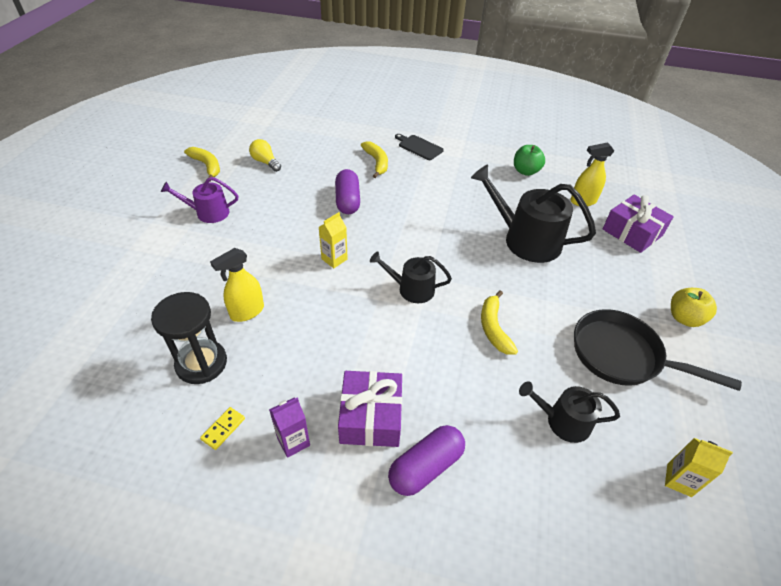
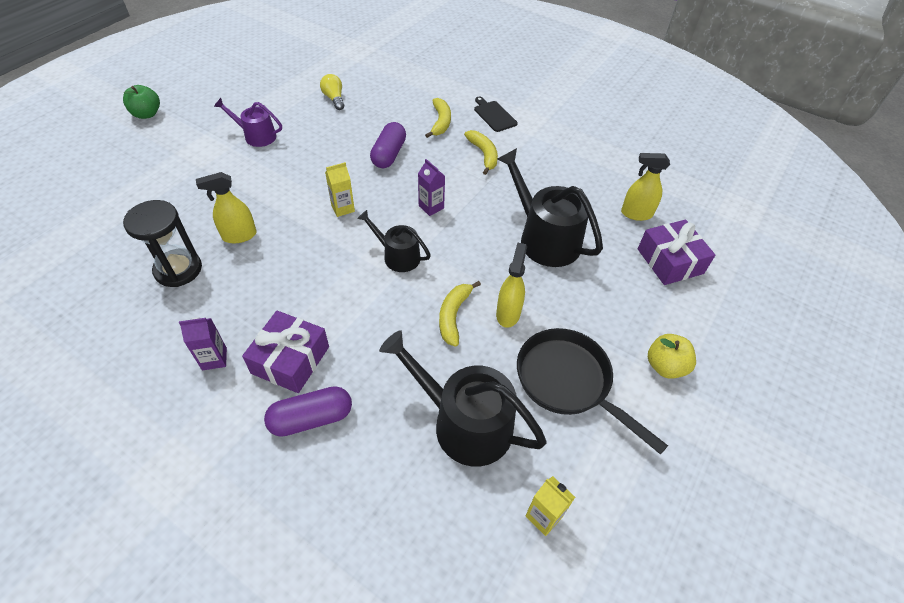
camera: 20 degrees right, 5 degrees up
(207, 166) = (279, 91): yellow banana -> yellow banana (483, 154)
(223, 429) = (165, 330): yellow domino -> none
(414, 237) = (431, 207): none -> purple carton
(525, 171) = (593, 166): green apple -> green apple (147, 114)
(537, 312) = (508, 313): none -> yellow spray bottle
(563, 421) = (464, 423): black watering can -> black watering can, size x1.74

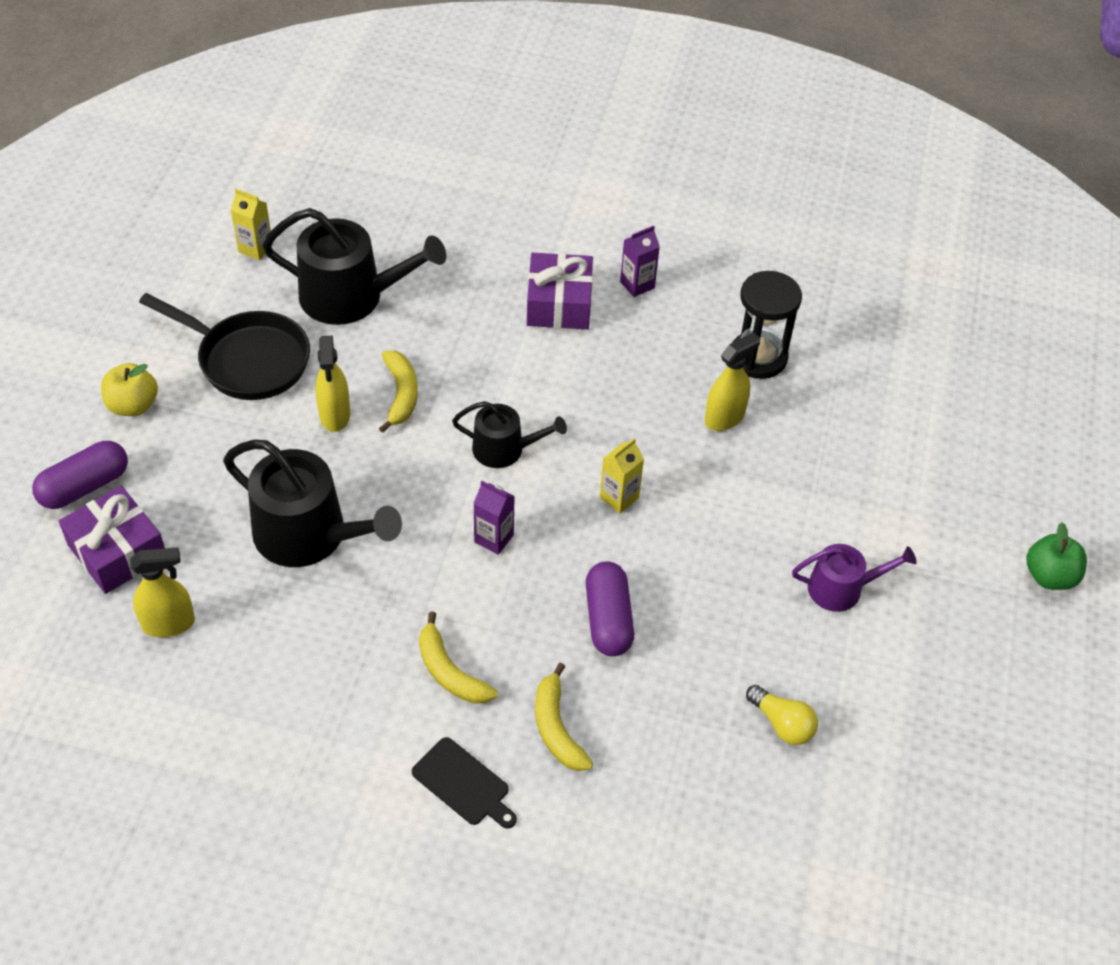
camera: 160 degrees right, 0 degrees up
(311, 418) = (504, 263): purple capsule -> purple capsule (84, 486)

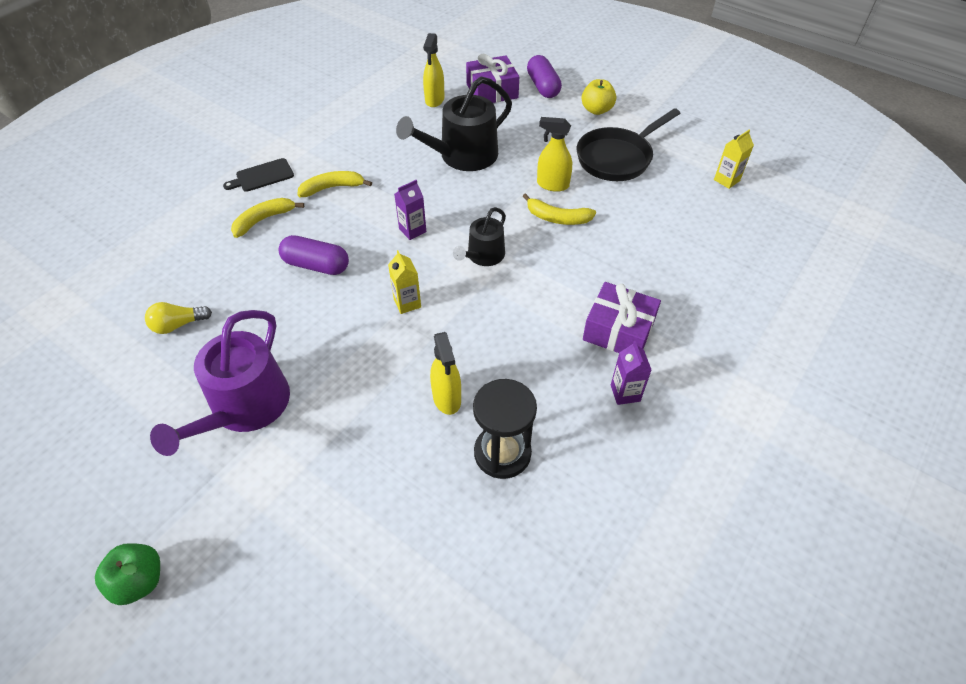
camera: 115 degrees right, 0 degrees up
(351, 296) = (663, 215): black watering can -> none
(556, 728) = (263, 220): yellow banana -> yellow banana turned 45 degrees counterclockwise
(842, 588) = (244, 408): purple watering can -> purple watering can, size x1.74

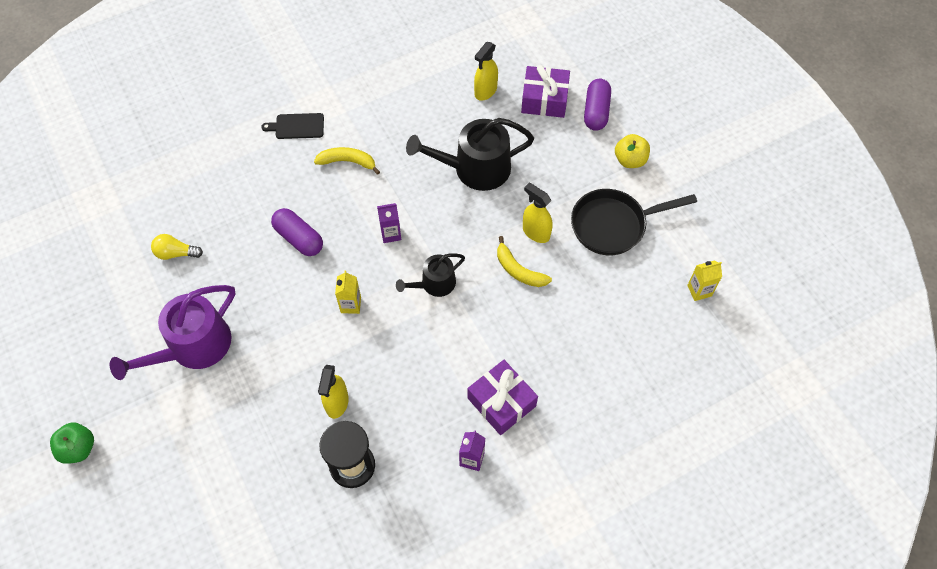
camera: 25 degrees right, 10 degrees up
(263, 220) = (278, 175): yellow banana -> none

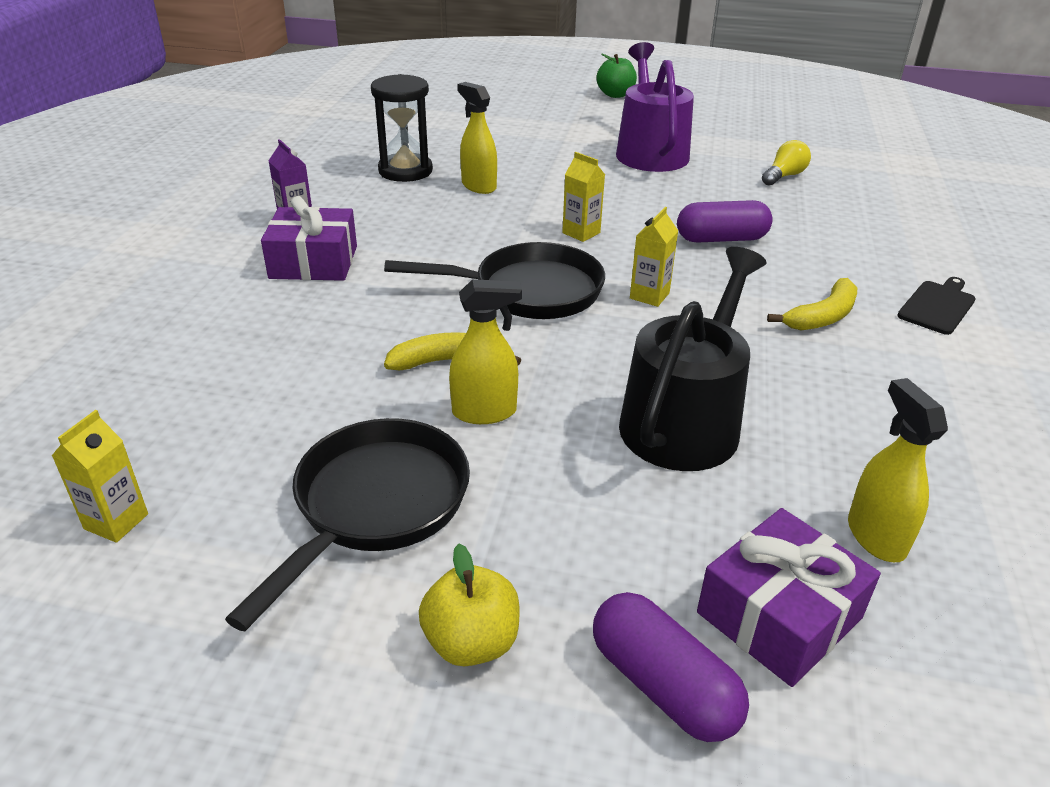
camera: 130 degrees right, 25 degrees down
(391, 234) = (649, 296): purple carton -> yellow carton
(434, 284) = (528, 291): black watering can -> black pan

